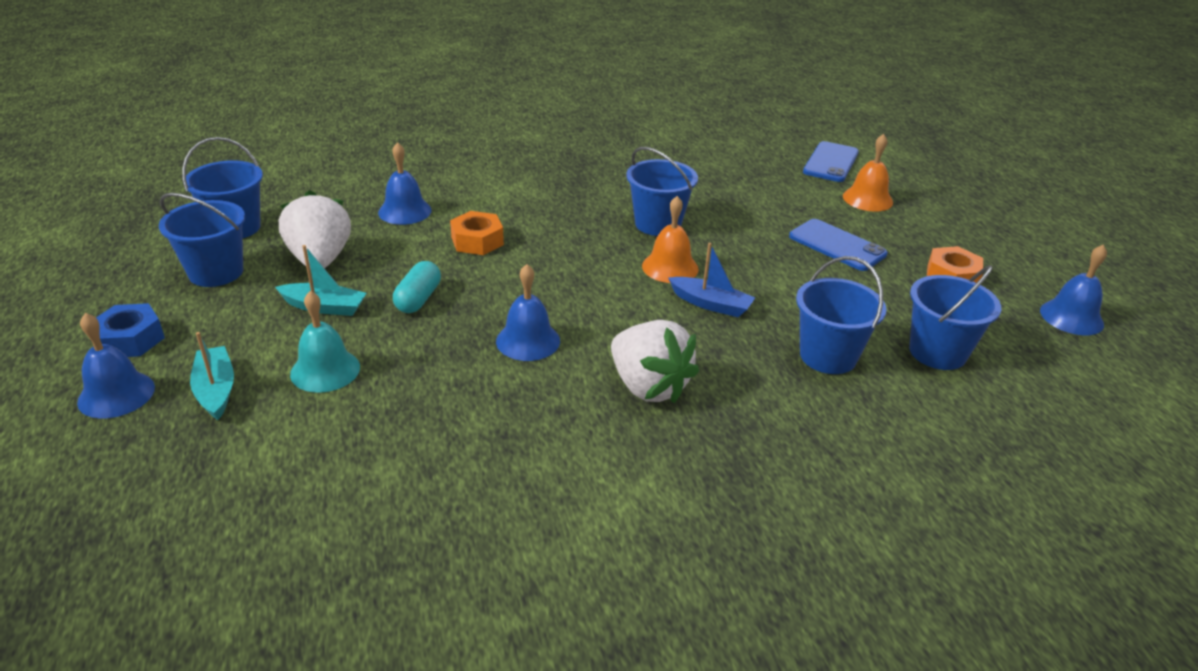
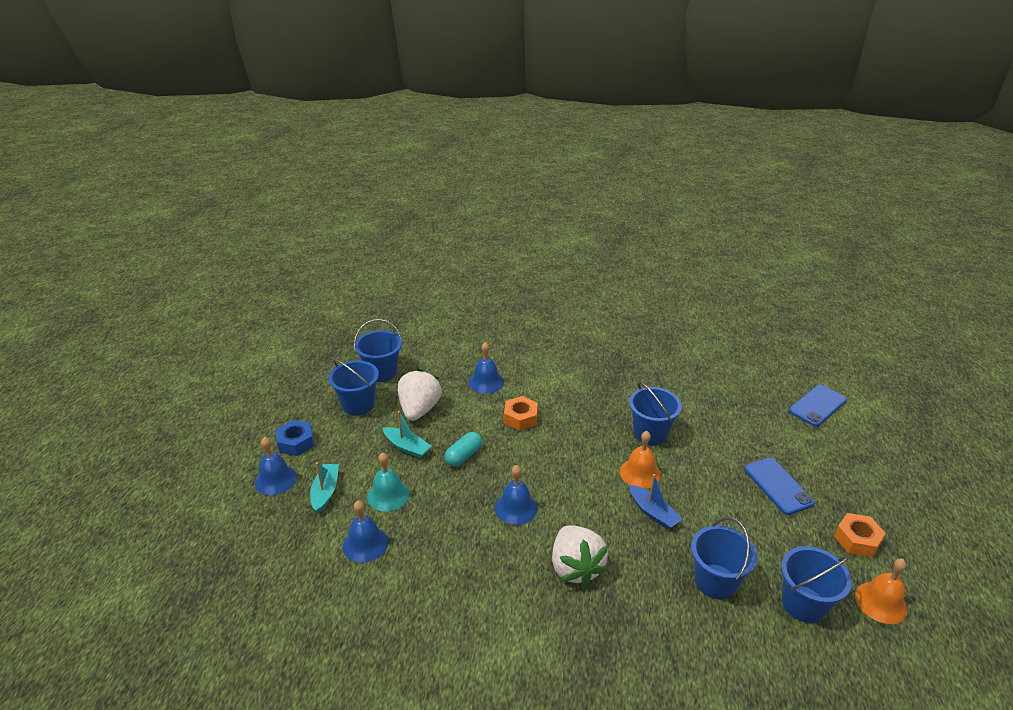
camera: 25 degrees right, 0 degrees up
(867, 199) = (828, 448): orange bell -> orange bell (880, 602)
(1071, 317) = (940, 606): blue bell -> blue bell (365, 544)

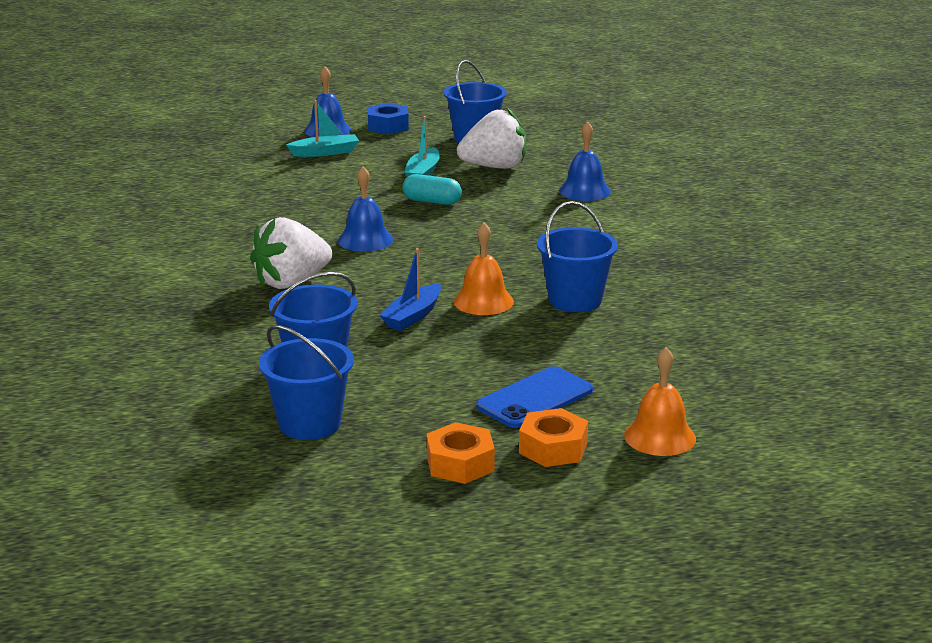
camera: 70 degrees right, 10 degrees down
(365, 544) = (265, 182): blue bell -> none
(381, 372) = (546, 137): blue bucket -> none
(388, 495) = (340, 178): turquoise bell -> none
(520, 418) = (530, 220): orange nut -> orange nut (553, 448)
(817, 405) = (781, 427): blue phone -> none
(880, 602) = (343, 481): orange bell -> orange bell (660, 436)

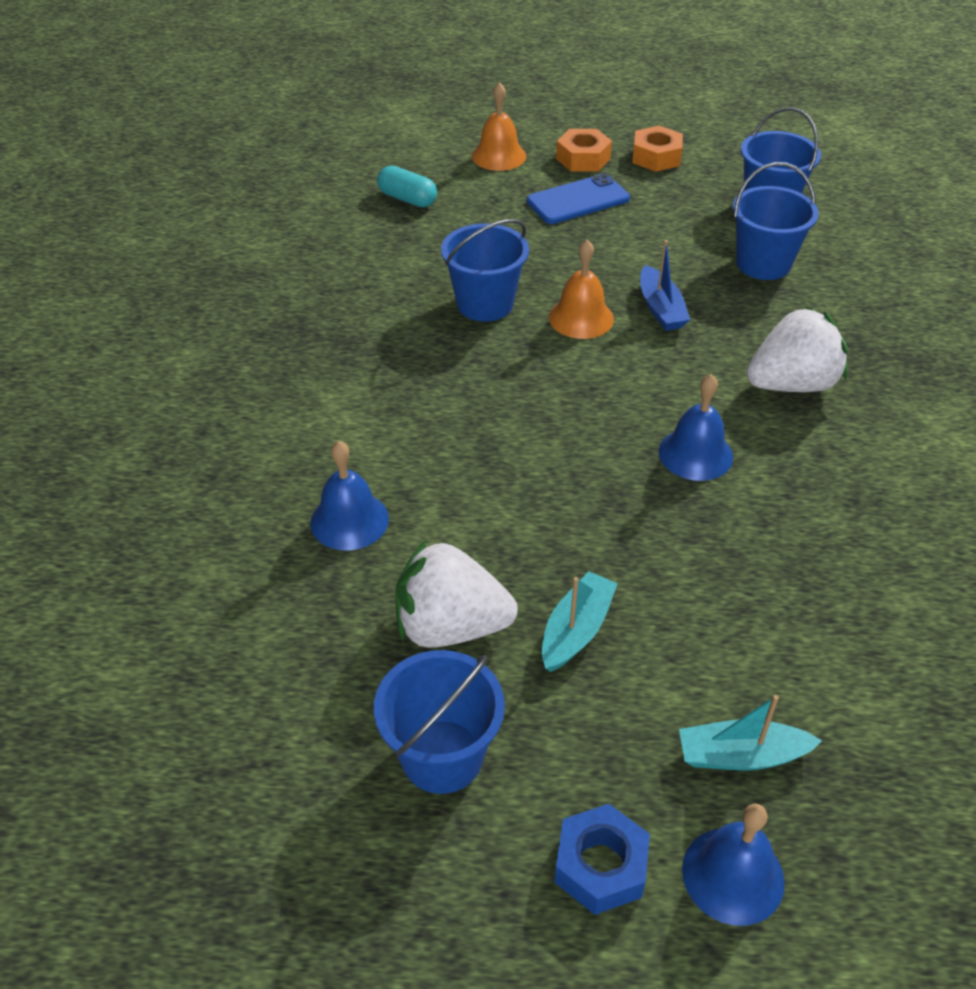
camera: 165 degrees left, 20 degrees up
(413, 316) = (660, 308): blue boat -> blue boat turned 120 degrees clockwise
(432, 201) = (584, 534): turquoise capsule -> turquoise capsule (407, 199)

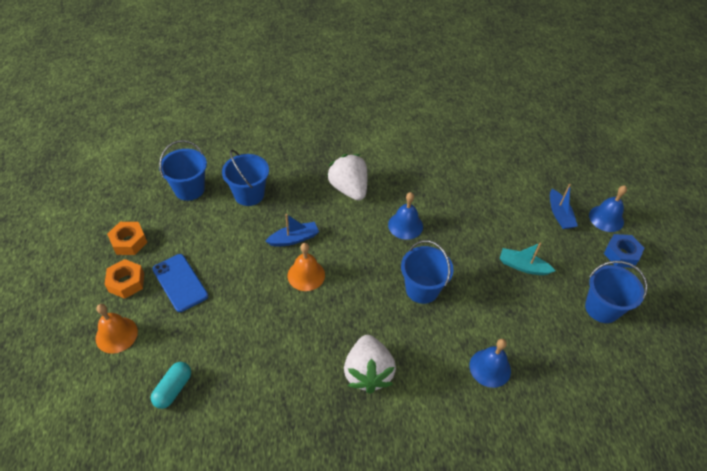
camera: 100 degrees left, 5 degrees up
(450, 626) = (538, 313): white strawberry -> white strawberry (368, 372)
(485, 304) = (297, 325): blue bucket -> blue bucket (422, 289)
(741, 755) = (559, 214): turquoise boat -> blue boat

